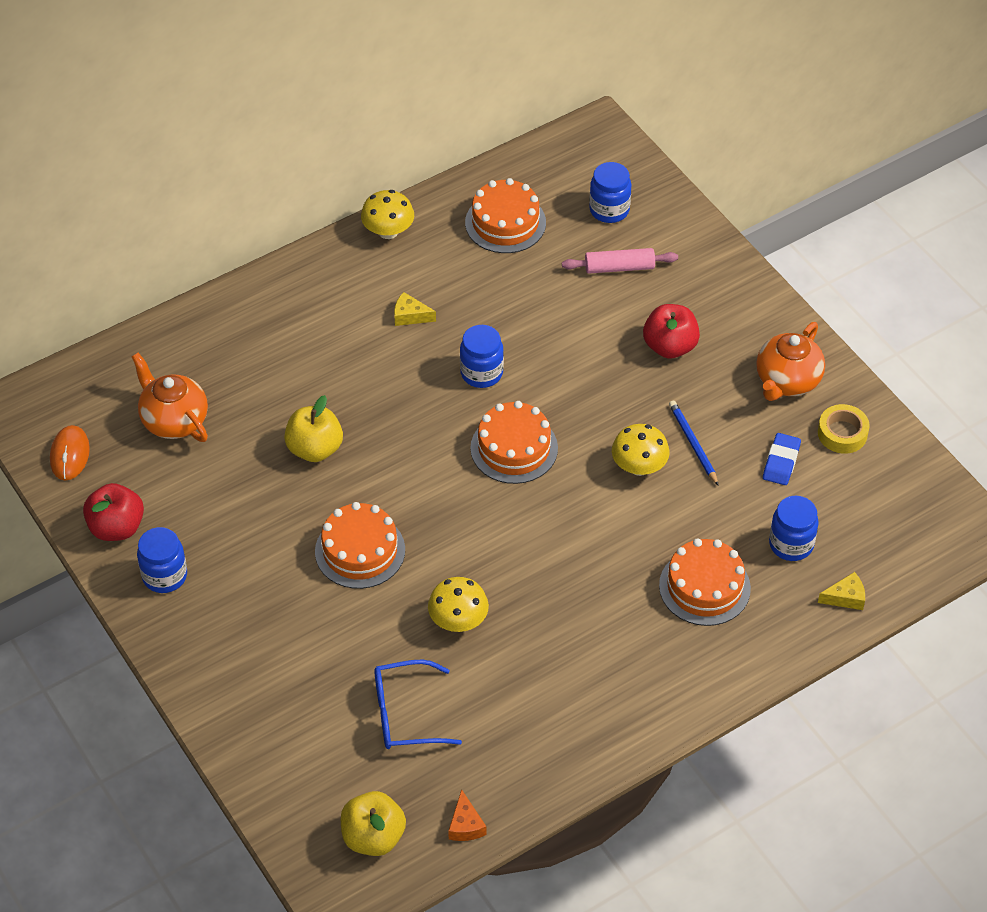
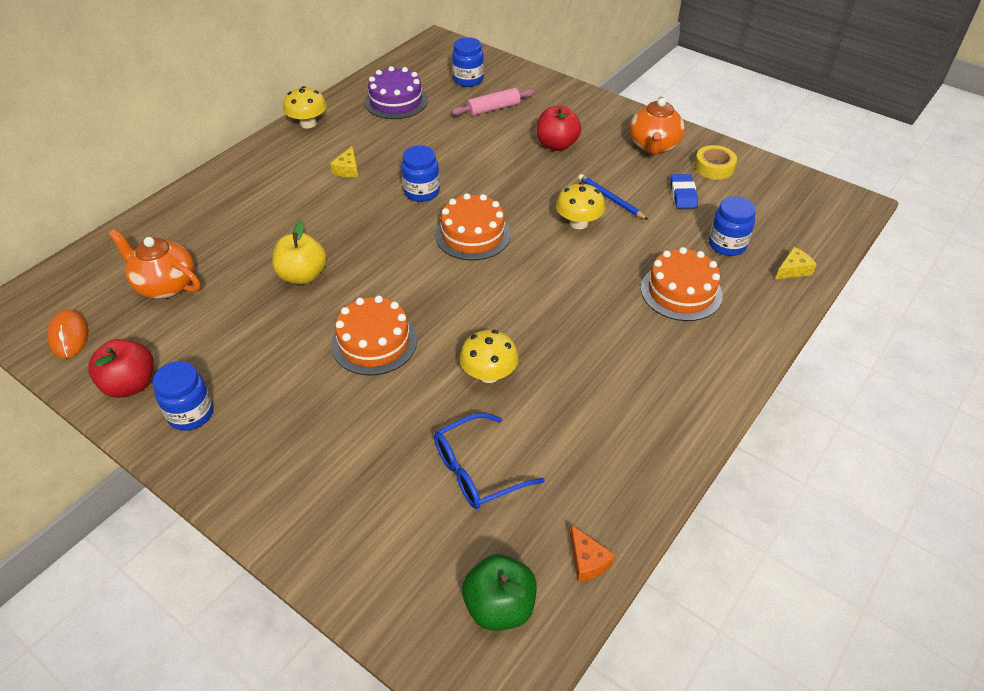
camera: 20 degrees left, 5 degrees down
(373, 837) = (499, 606): yellow apple -> green apple
(410, 316) = (347, 169): yellow cheese -> yellow cheese turned 75 degrees counterclockwise
(505, 223) = (396, 101): orange cake -> purple cake

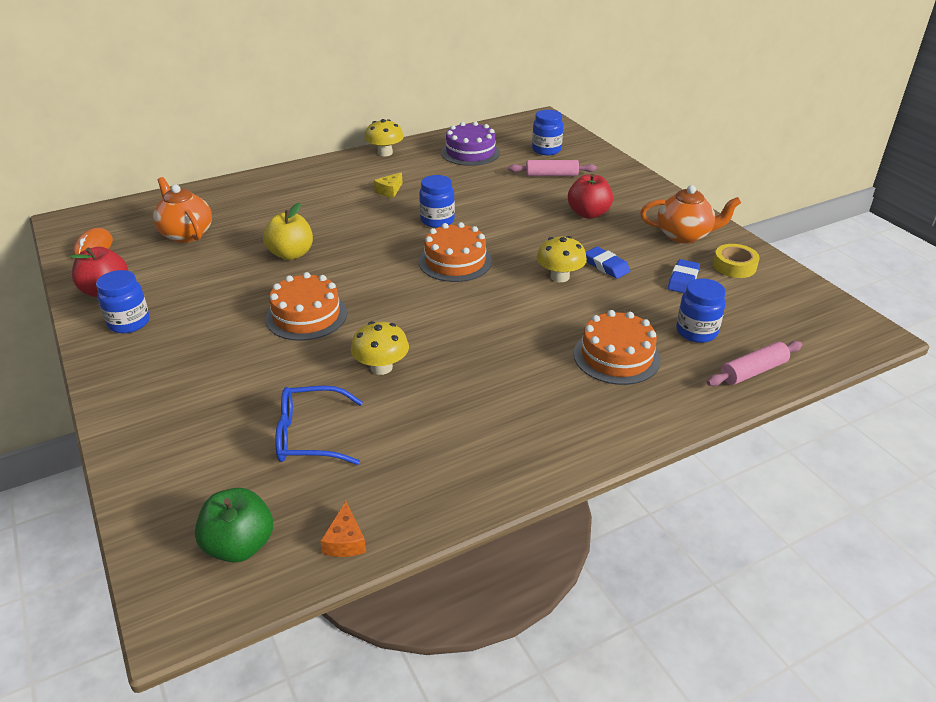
camera: 25 degrees right, 10 degrees down
(610, 199) = (606, 266): blue pencil -> blue eraser
(653, 146) = (684, 235): orange teapot -> orange teapot turned 120 degrees counterclockwise
(793, 270) = (753, 371): yellow cheese -> pink rolling pin

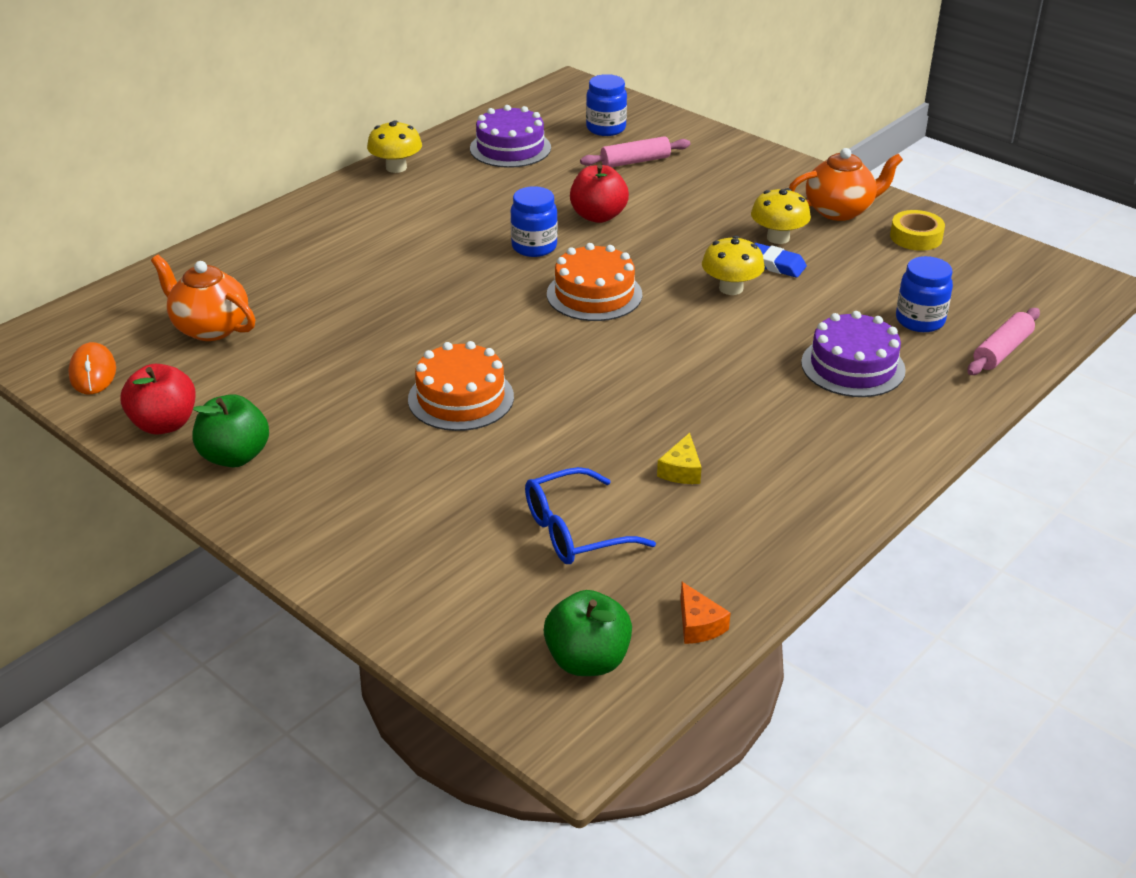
camera: 20 degrees left, 0 degrees up
(129, 323) = (235, 456): blue jar -> green apple
(291, 254) = (378, 326): yellow apple -> none
(381, 367) = (599, 437): yellow mushroom -> yellow mushroom (778, 238)
(389, 191) = (442, 219): yellow cheese -> yellow cheese (681, 470)
(588, 214) = (713, 204): red apple -> red apple (598, 216)
(616, 356) = (853, 366): orange cake -> purple cake
(683, 280) = (870, 264): blue eraser -> none

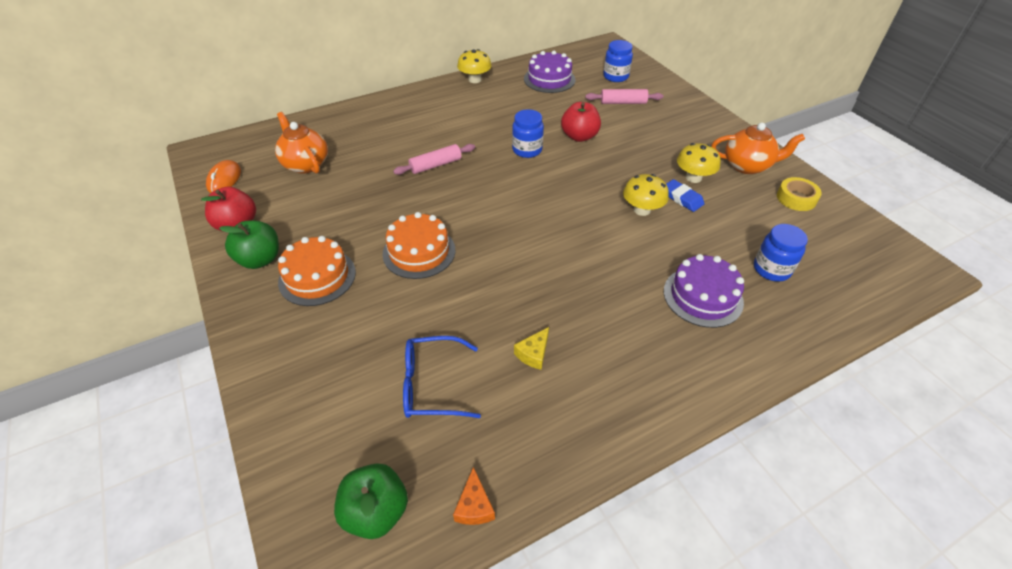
camera: 20 degrees right, 10 degrees up
(594, 294) = (547, 193): orange cake -> orange cake (317, 277)
(1002, 351) = (828, 313): pink rolling pin -> pink rolling pin (435, 165)

